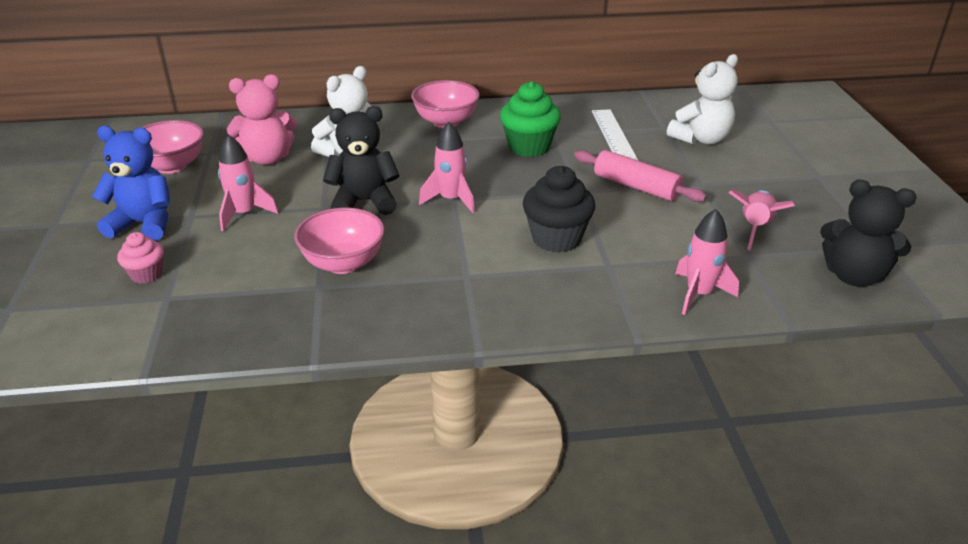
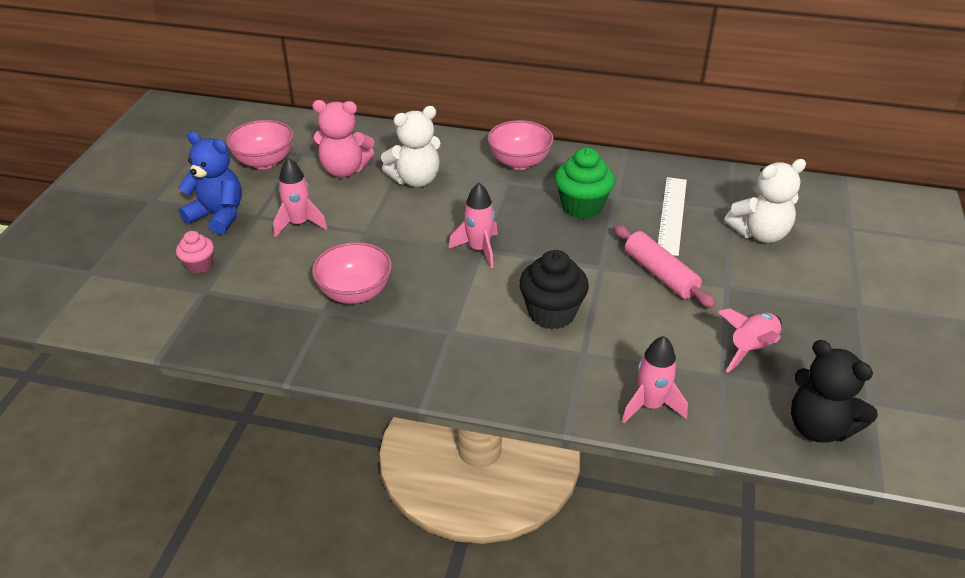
camera: 20 degrees right, 5 degrees up
(364, 202) = (403, 234): black teddy bear -> none

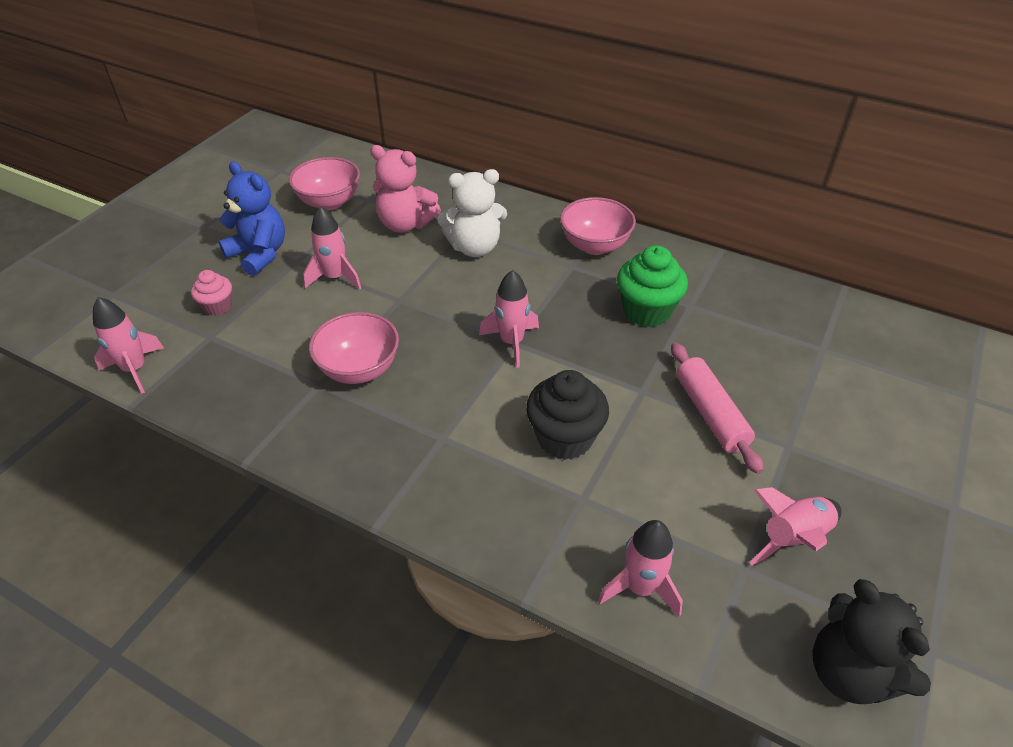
camera: 15 degrees right, 5 degrees up
(146, 330) = (135, 369): none -> pink rocket
(671, 215) = (749, 340): white ruler -> none
(760, 234) = (852, 384): white teddy bear -> none

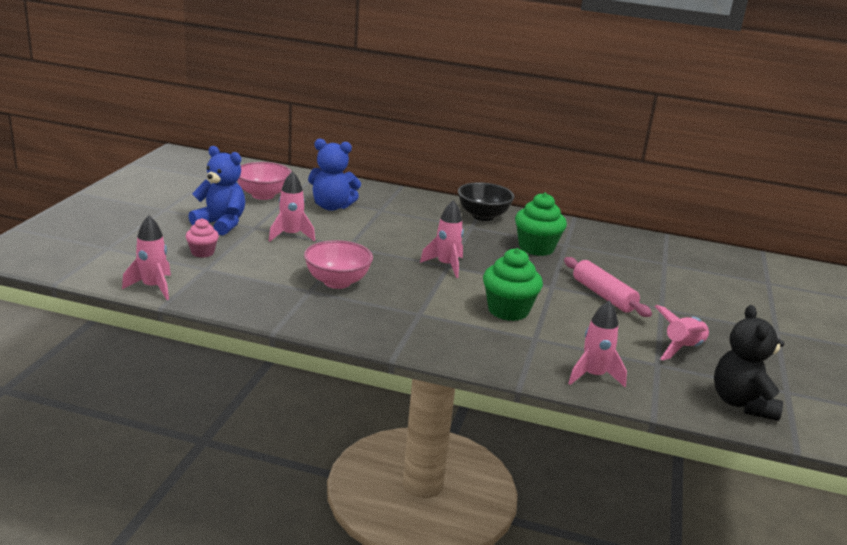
camera: 15 degrees left, 20 degrees down
(405, 224) = (332, 206): pink teddy bear -> blue teddy bear
(474, 247) = (393, 218): white teddy bear -> none
(564, 438) = (508, 310): black cupcake -> green cupcake
(595, 245) = (483, 216): pink bowl -> black bowl
(849, 671) = (742, 403): black teddy bear -> black teddy bear turned 45 degrees clockwise

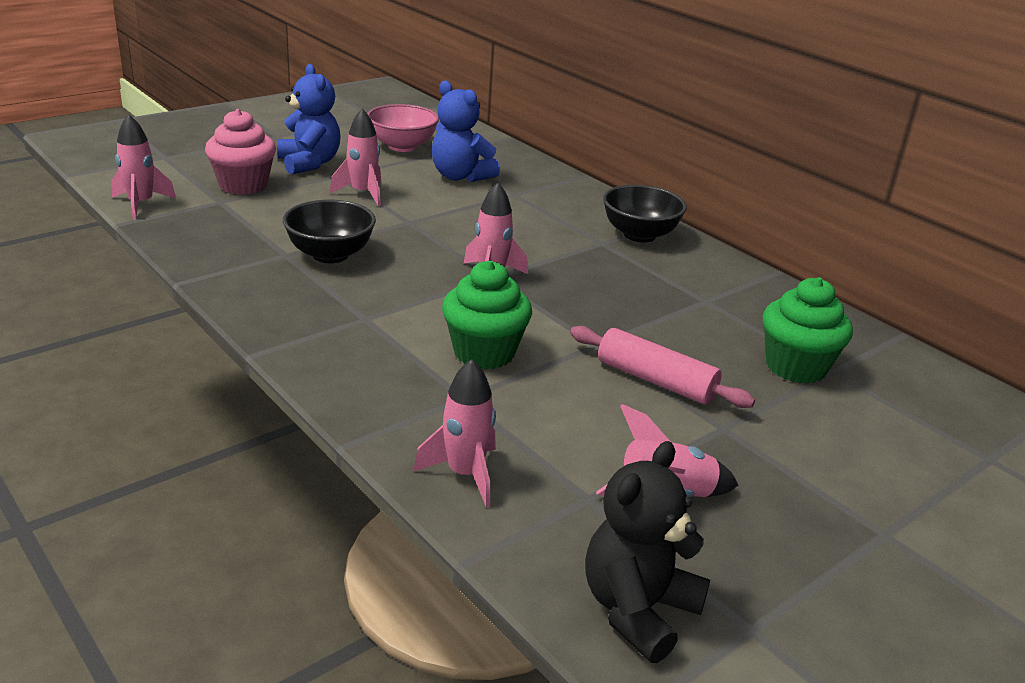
camera: 35 degrees right, 5 degrees up
(202, 252) = (243, 185): pink cupcake -> pink cupcake, size x1.73
(337, 282) = (330, 255): pink bowl -> black bowl
(536, 248) = (653, 292): green cupcake -> green cupcake (795, 367)
(603, 295) = (655, 380): pink rolling pin -> pink rolling pin turned 60 degrees counterclockwise

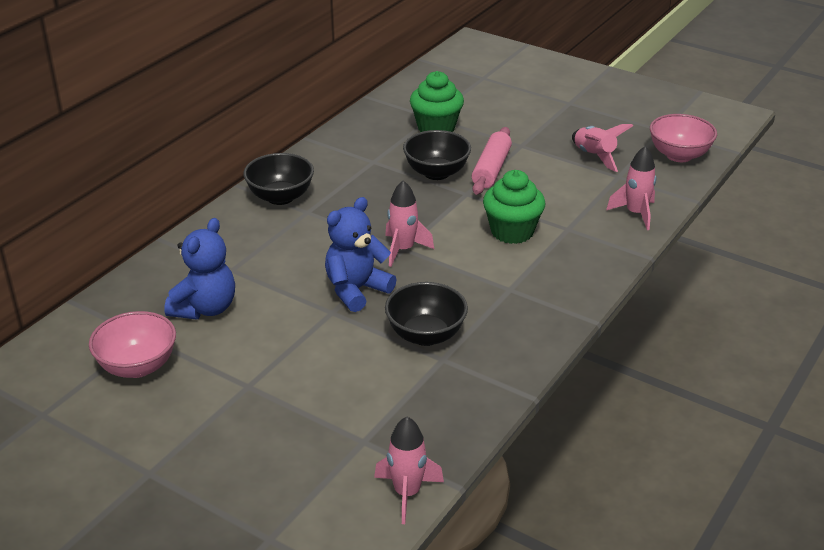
camera: 105 degrees left, 5 degrees up
(243, 185) = (314, 441): pink cupcake -> none
(309, 163) = (225, 417): blue teddy bear -> blue teddy bear (356, 290)
(363, 193) = (285, 355): pink rocket -> none
(637, 610) = (679, 155): black teddy bear -> pink bowl
(660, 336) = (436, 173): none -> black bowl

